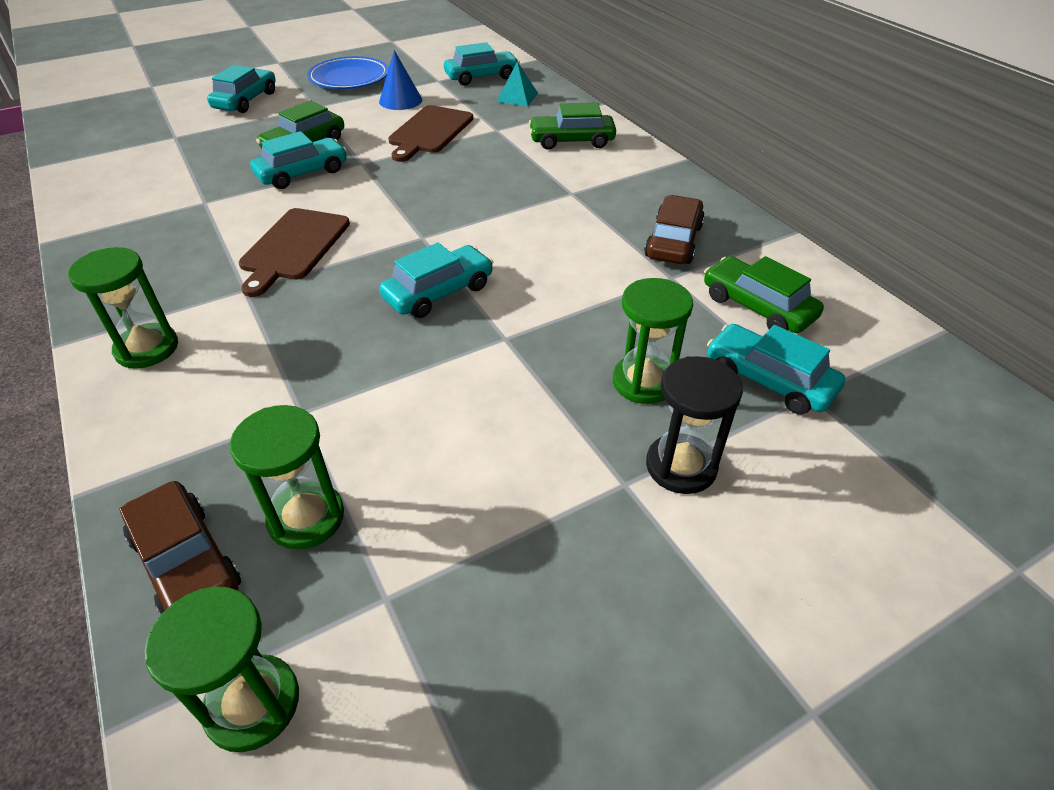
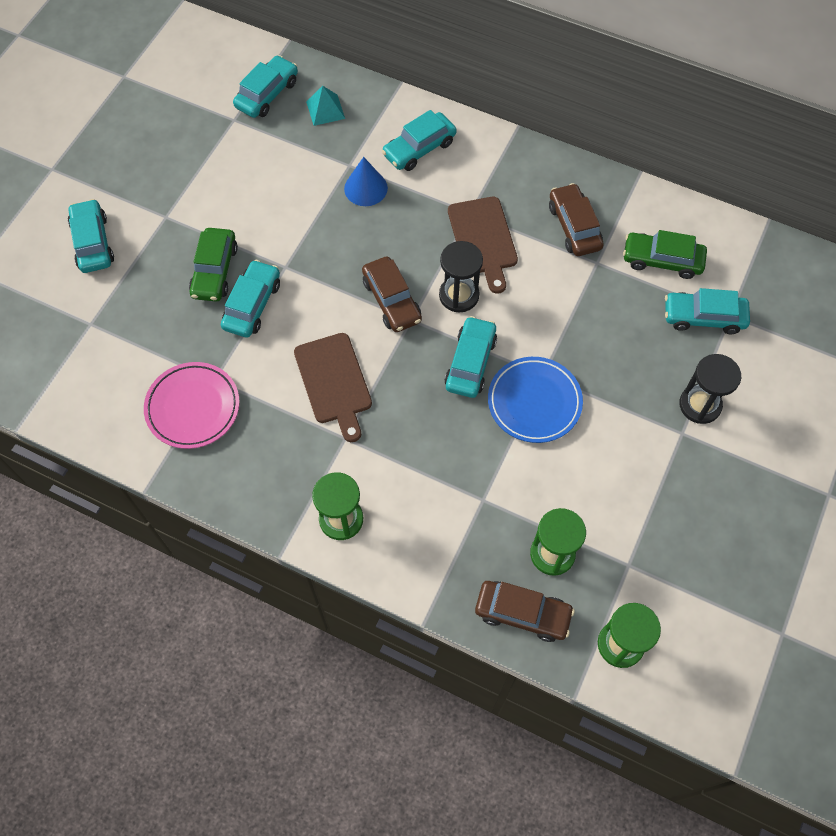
camera: 35 degrees left, 20 degrees up
(161, 211) = (193, 407): none -> pink plate
(349, 78) = (150, 159): blue plate -> blue plate (534, 402)
(400, 100) = (231, 167): blue cone -> blue cone (365, 188)
(422, 218) = (391, 300): none -> brown car
(429, 132) = (299, 197): brown cutting board -> brown cutting board (483, 239)
(490, 240) = (459, 295): none -> black hourglass
(571, 141) = (419, 148): green car -> turquoise car
(643, 382) = (642, 360): green hourglass -> none

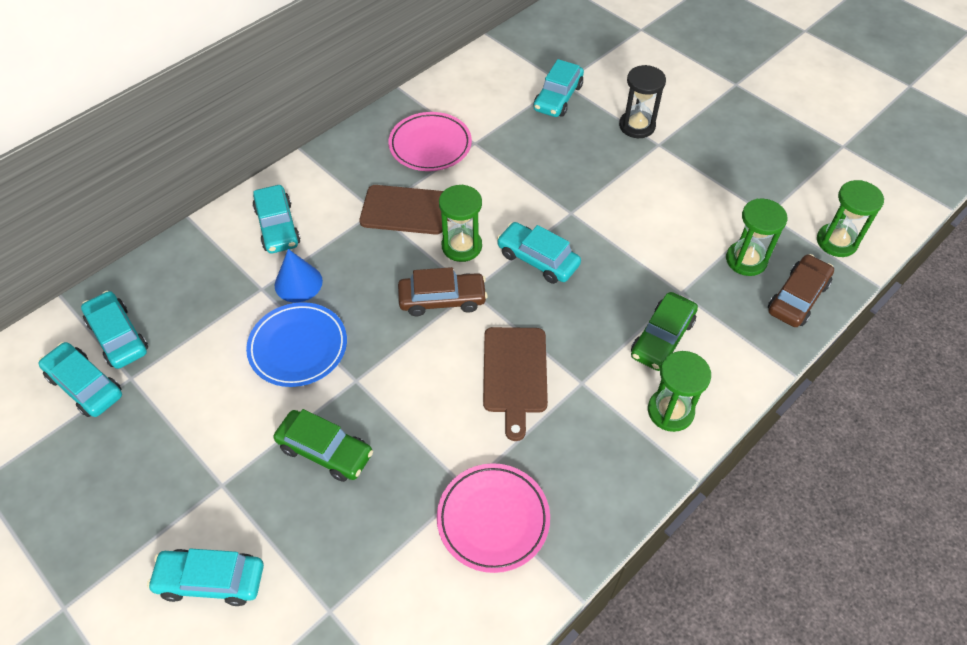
camera: 70 degrees left, 10 degrees down
(252, 305) = (388, 424): turquoise car -> turquoise car (85, 385)
(325, 110) = (177, 289): turquoise pyramid -> none
(334, 382) = (515, 374): brown cutting board -> brown cutting board turned 90 degrees clockwise
(459, 295) = (461, 246): black hourglass -> green hourglass
(534, 402) = (596, 227): blue plate -> blue plate (298, 347)
(574, 226) = (430, 145): brown car -> pink plate
(662, 260) = (492, 103): green car -> green car (662, 338)

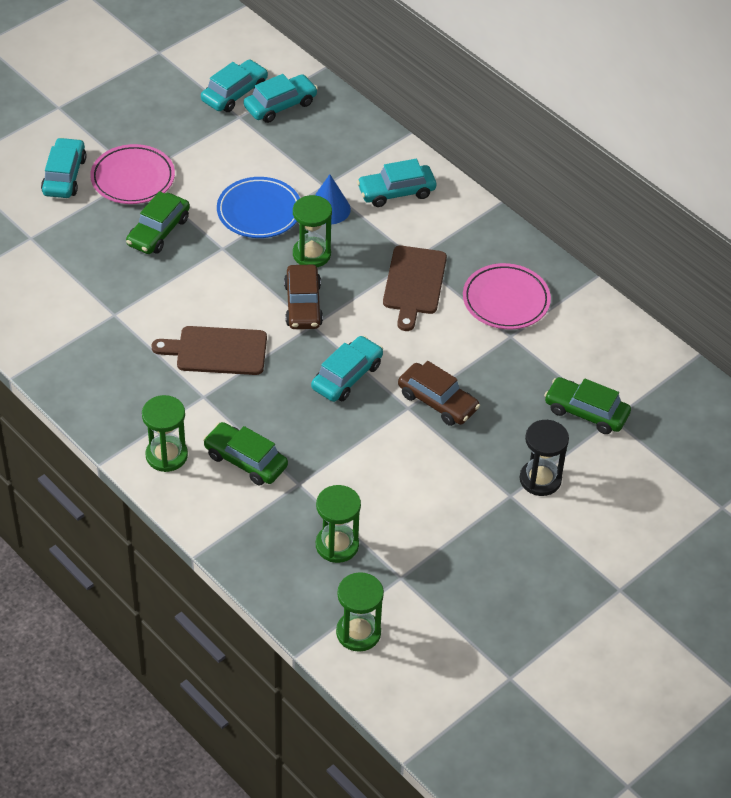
camera: 90 degrees right, 5 degrees down
(461, 246) = (366, 320): green hourglass -> green hourglass (311, 254)
(493, 519) = (84, 329): pink plate -> pink plate (133, 178)
(558, 97) = (586, 412): turquoise car -> green car
(797, 298) = (285, 579): brown car -> brown car (437, 401)

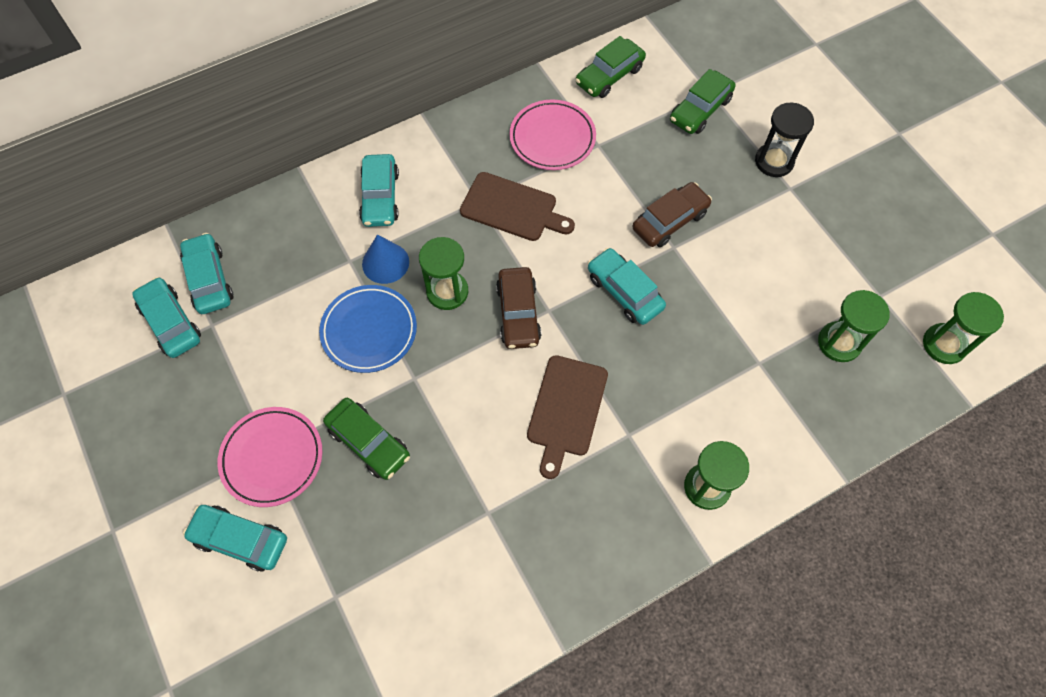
camera: 75 degrees left, 15 degrees up
(245, 460) = (723, 407): green car -> green car (609, 76)
(303, 305) = (518, 313): brown car -> brown car turned 75 degrees clockwise

